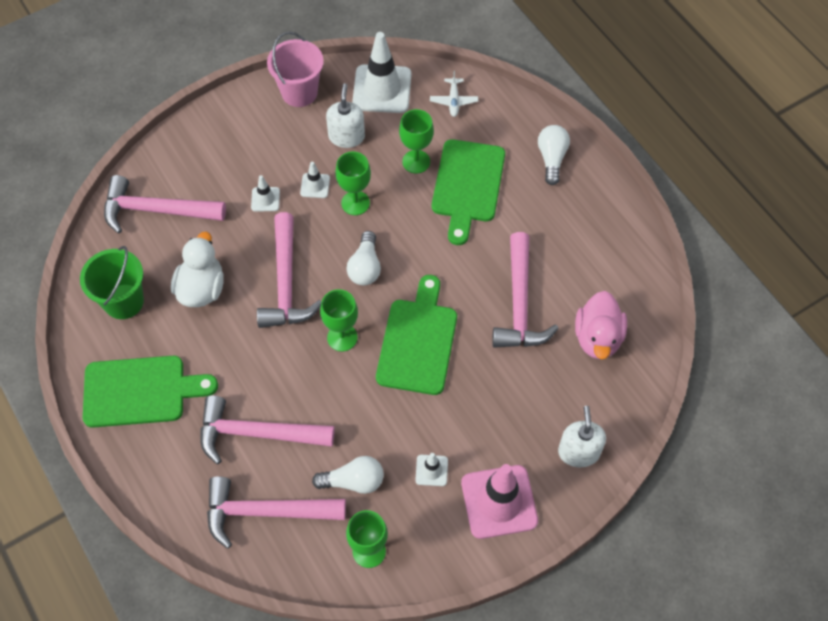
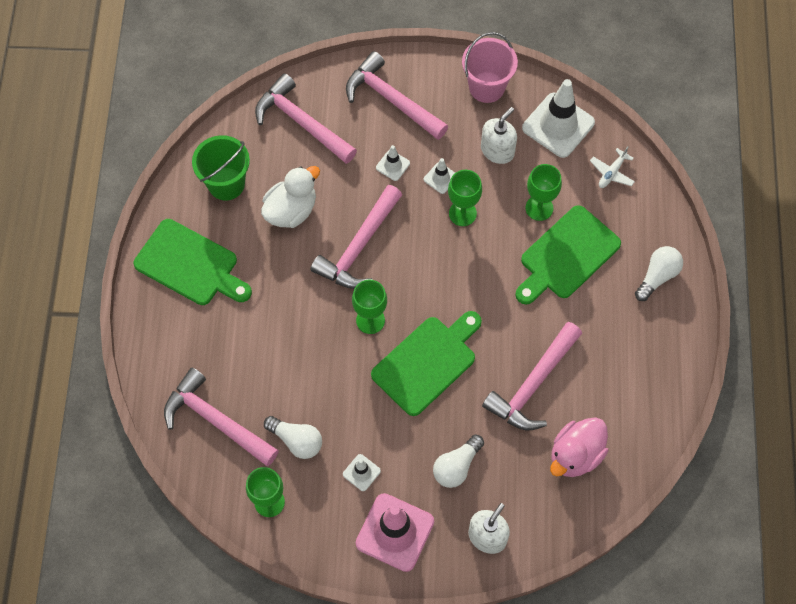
camera: 35 degrees right, 5 degrees up
(257, 433) = (252, 355): pink hammer -> pink hammer (392, 100)
(365, 267) = (431, 273): white light bulb -> white light bulb (456, 466)

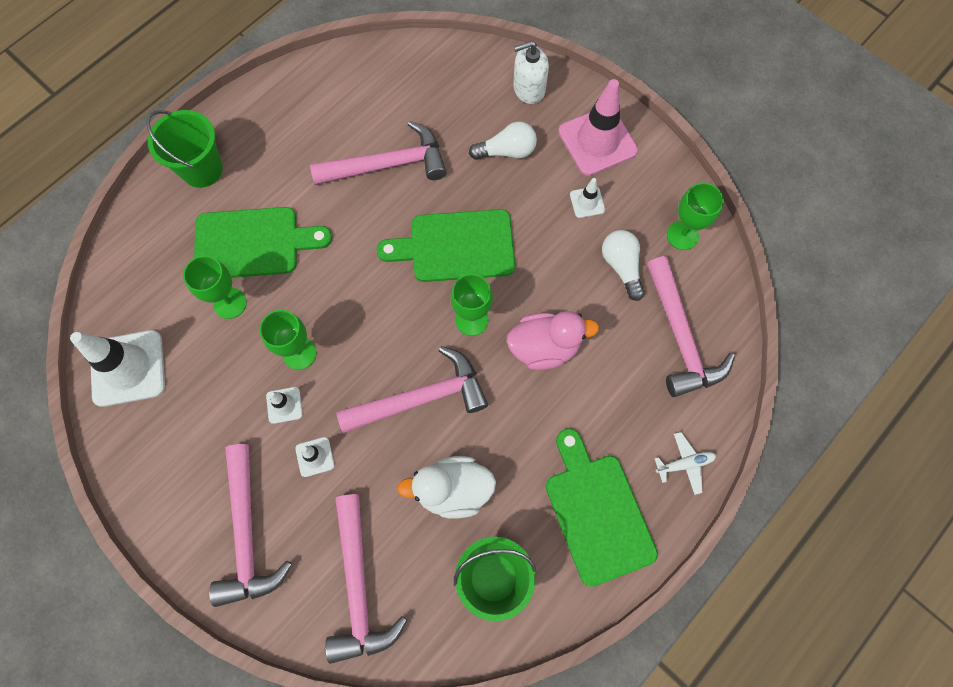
camera: 140 degrees left, 5 degrees up
(486, 87) = (146, 466): pink bucket -> none
(497, 150) = (206, 389): white soap dispenser -> none
(575, 455) = (408, 93): pink duck -> pink duck (544, 347)
(612, 173) = (135, 284): white plane -> white plane (684, 464)
(657, 276) = (202, 169): white light bulb -> green bucket

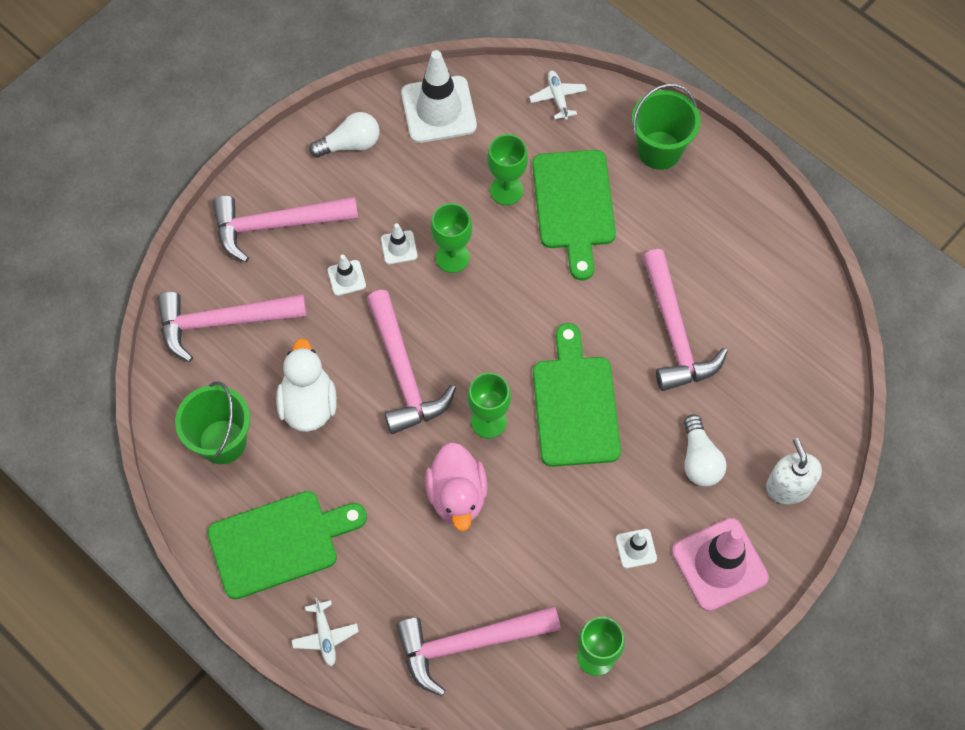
camera: 90 degrees right, 5 degrees down
(131, 255) = (558, 97): none -> white plane
(621, 266) = (554, 583): white light bulb -> white light bulb (350, 144)

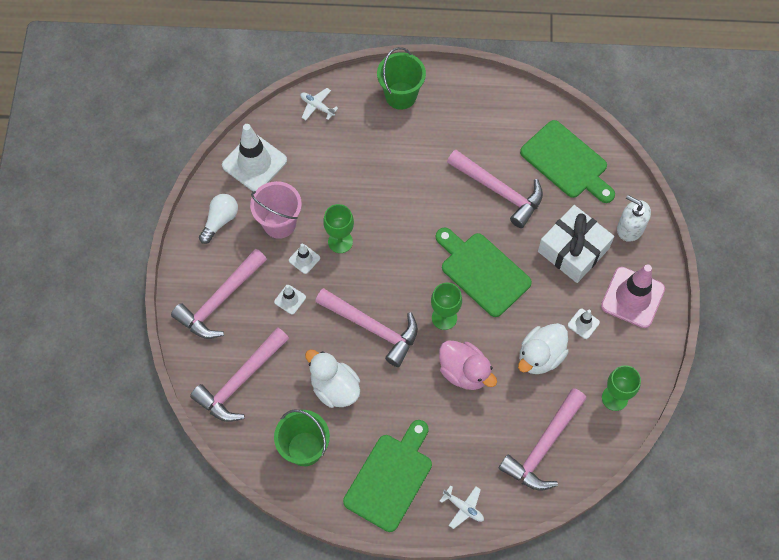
camera: 40 degrees left, 0 degrees up
(407, 191) = (279, 223): none -> pink bucket
(506, 190) = (336, 181): green goblet -> none
(555, 545) = (540, 356): none -> white duck
(574, 205) = (382, 161): green cutting board -> green cutting board (567, 162)
(699, 460) = (573, 250): white light bulb -> white gift

